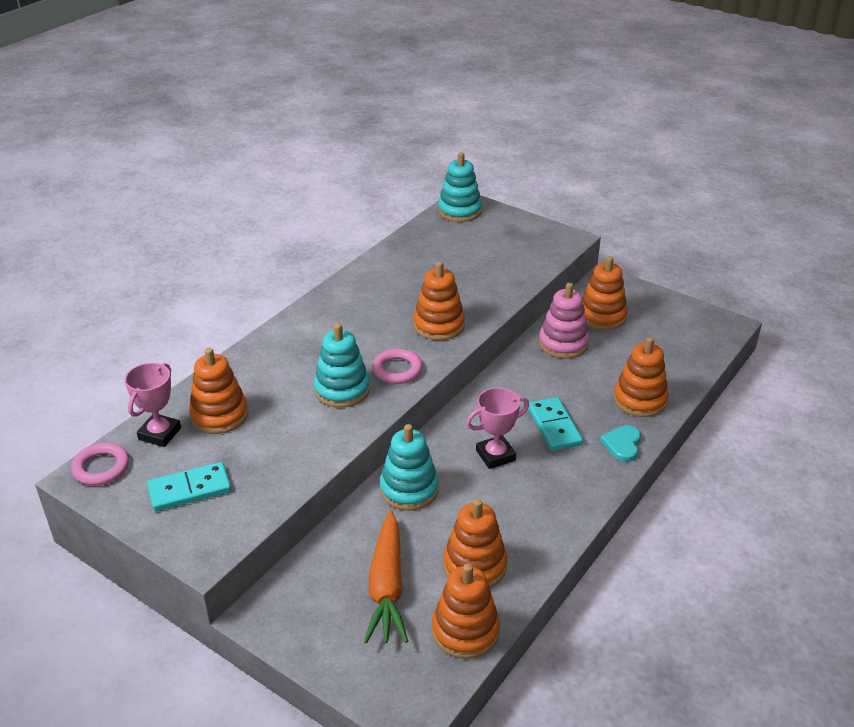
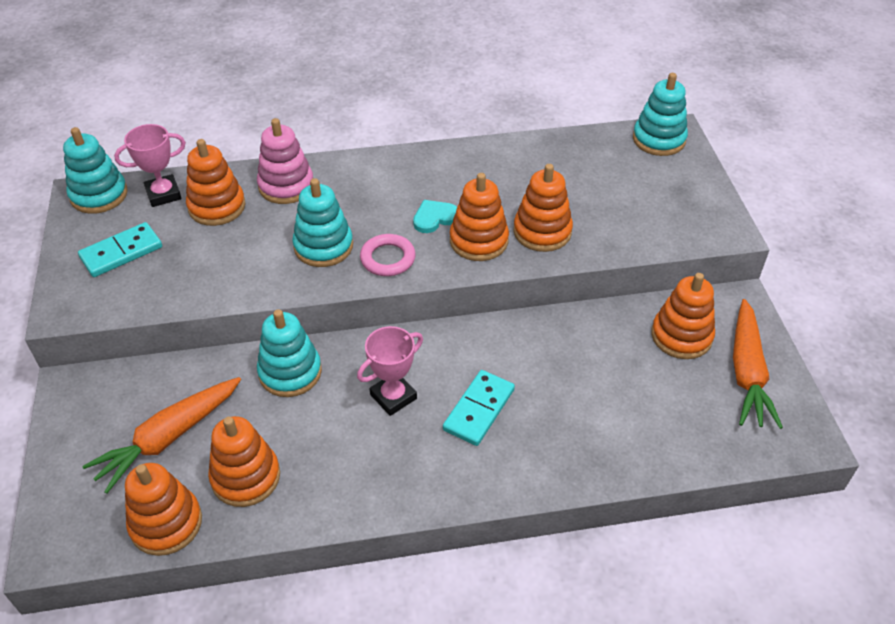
camera: 45 degrees right, 10 degrees up
(101, 468) = (99, 195): pink ring -> turquoise stacking toy
(189, 489) = (121, 252): turquoise domino -> turquoise domino turned 60 degrees counterclockwise
(495, 455) = (393, 397): pink trophy -> pink trophy turned 60 degrees counterclockwise
(563, 343) = (602, 337): pink stacking toy -> pink stacking toy (286, 186)
(622, 444) = (514, 475): turquoise heart -> turquoise heart (434, 218)
(639, 400) = (594, 446): orange stacking toy -> orange stacking toy (542, 231)
(657, 313) = (747, 372): none -> orange carrot

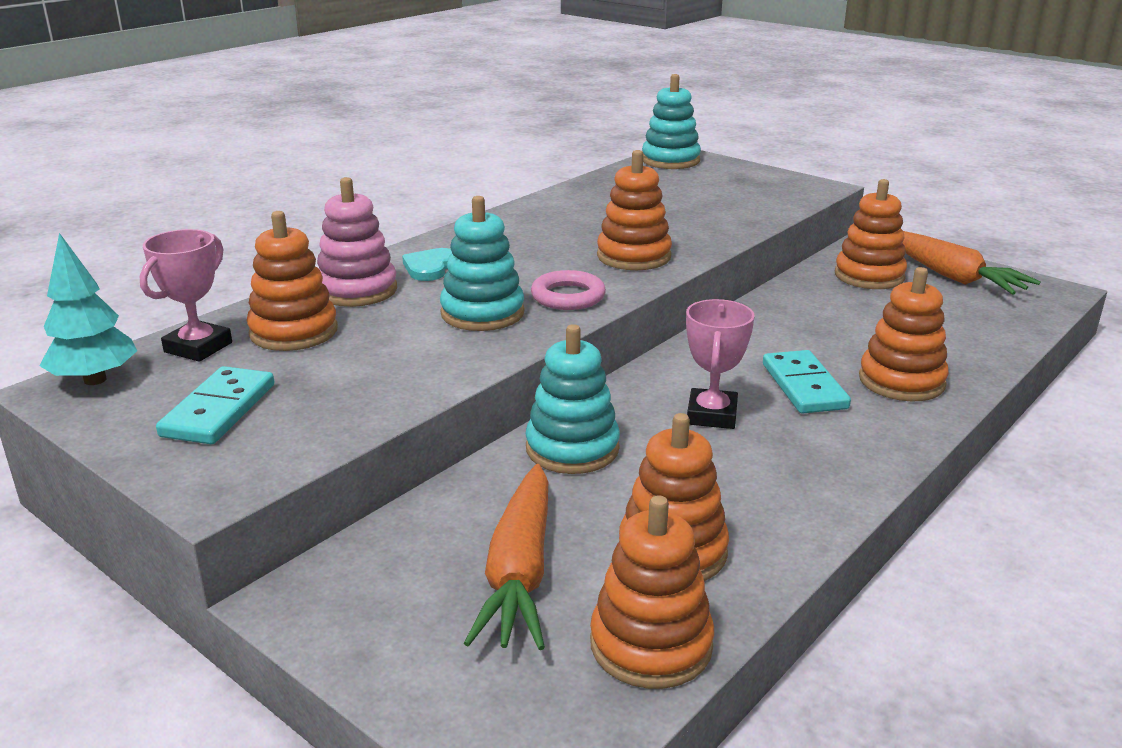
camera: 40 degrees left, 20 degrees down
(99, 195) = (95, 380): turquoise stacking toy -> turquoise tree
(434, 218) = (564, 258): turquoise heart -> turquoise heart (430, 267)
(542, 231) = (679, 233): orange stacking toy -> orange stacking toy (901, 381)

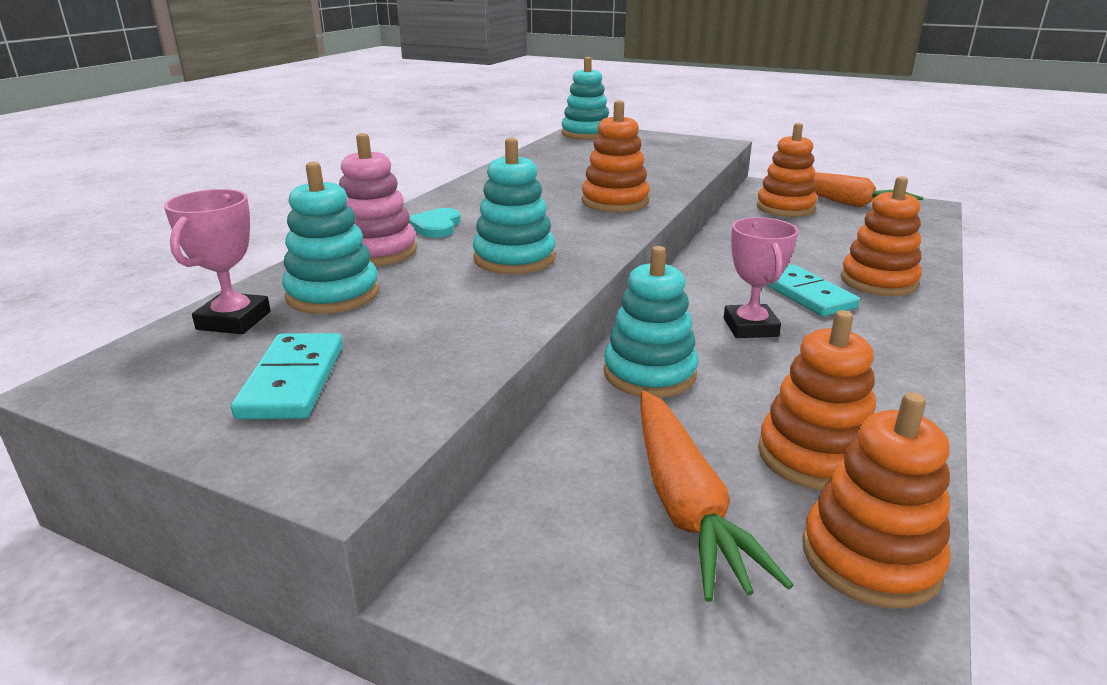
camera: 15 degrees left, 0 degrees up
(95, 380) = (124, 368): turquoise tree -> none
(294, 332) = (333, 294): orange stacking toy -> turquoise stacking toy
(568, 296) = (583, 237): pink ring -> none

